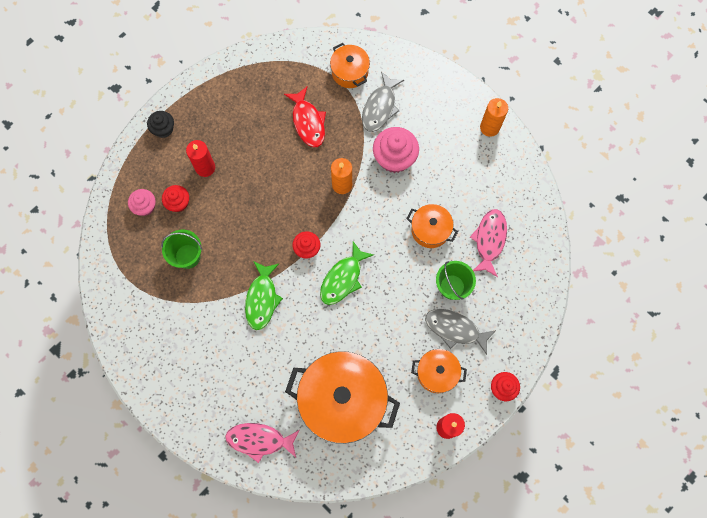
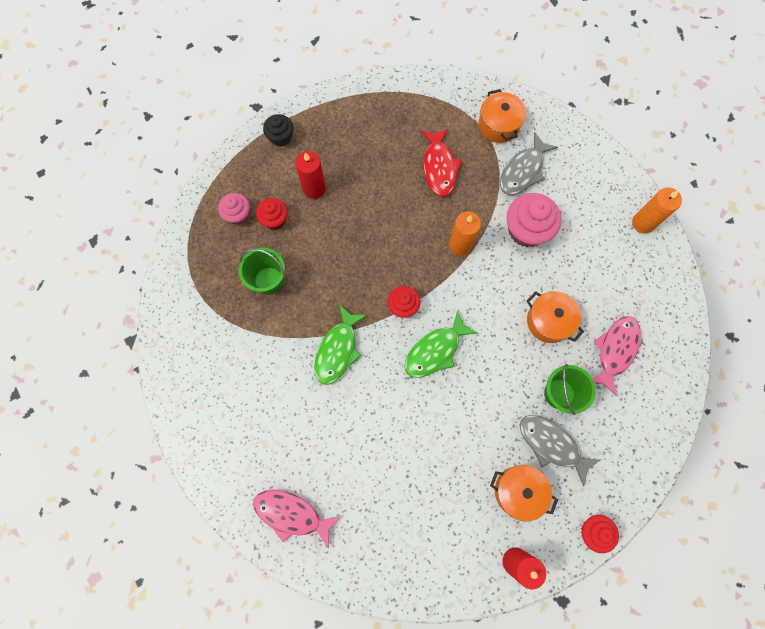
camera: 15 degrees right, 0 degrees up
(342, 400) = (400, 493): orange pot -> none

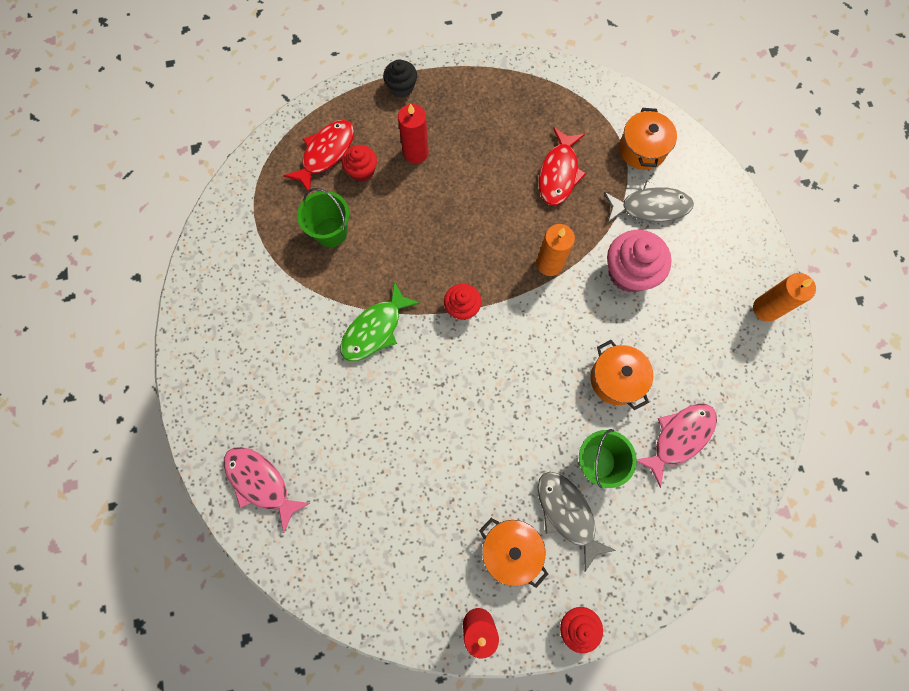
camera: 20 degrees right, 0 degrees up
(238, 215) = (326, 153): pink cupcake -> red fish
(435, 351) = (478, 367): green fish -> none
(523, 171) = (650, 207): grey fish -> grey fish turned 150 degrees counterclockwise

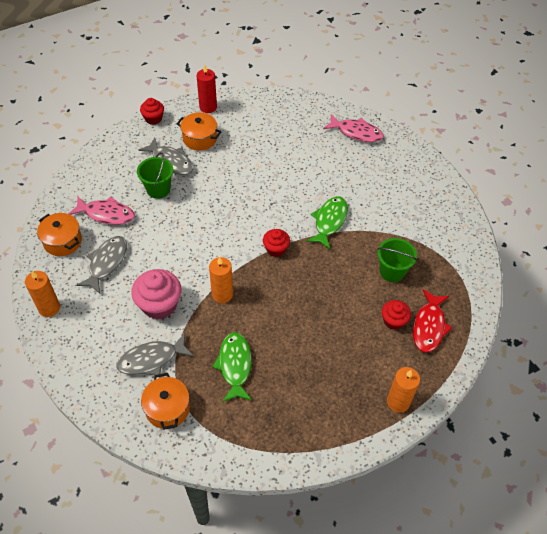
camera: 160 degrees right, 20 degrees down
(401, 87) = (398, 402): black cupcake -> orange candle
(415, 152) = (359, 348): red candle -> none
(559, 173) = (235, 365): red fish -> green fish
(616, 379) = (155, 235): orange pot -> orange pot (62, 241)
(679, 437) = (106, 214): pink fish -> pink fish turned 105 degrees counterclockwise
(687, 354) = (106, 263): none -> grey fish

